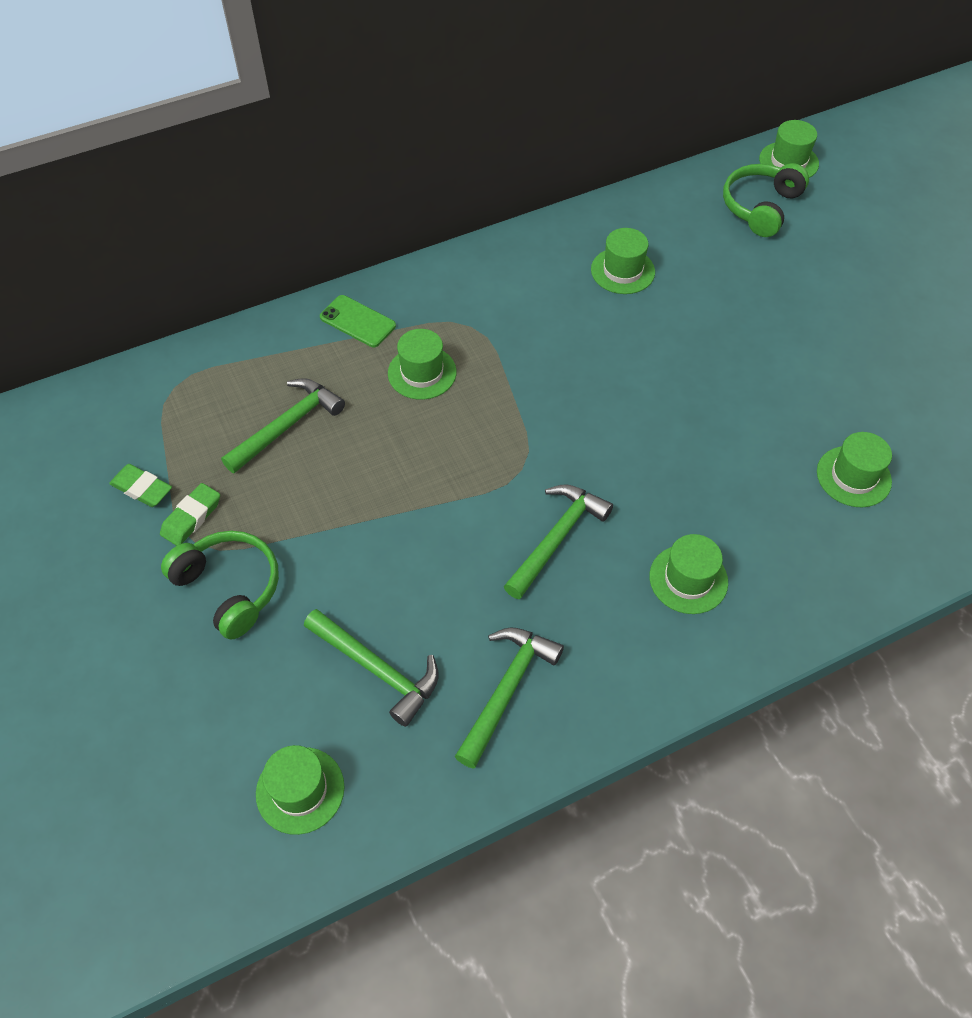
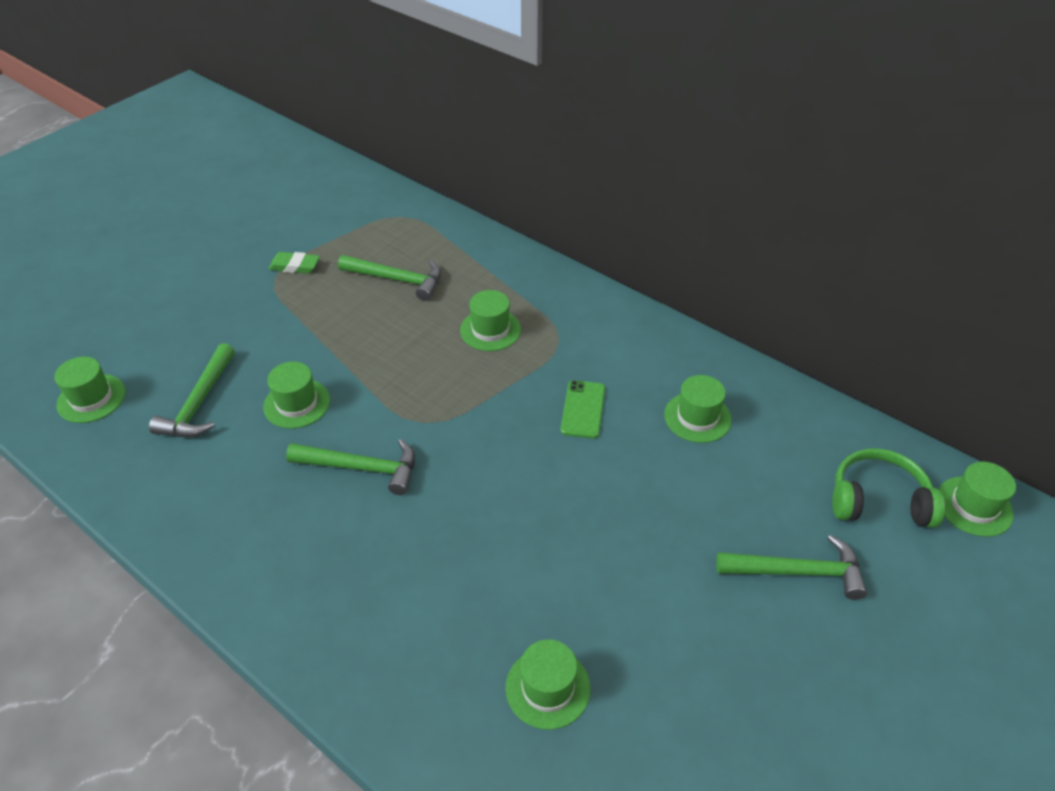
camera: 65 degrees right, 10 degrees down
(142, 488) = (309, 236): green eraser -> none
(230, 587) = (244, 305): green headphones -> none
(357, 321) = (520, 277): green phone -> green phone (583, 409)
(506, 689) = (202, 483): green hammer -> green hammer (798, 571)
(688, 579) = (356, 575): green hat -> green hat (297, 403)

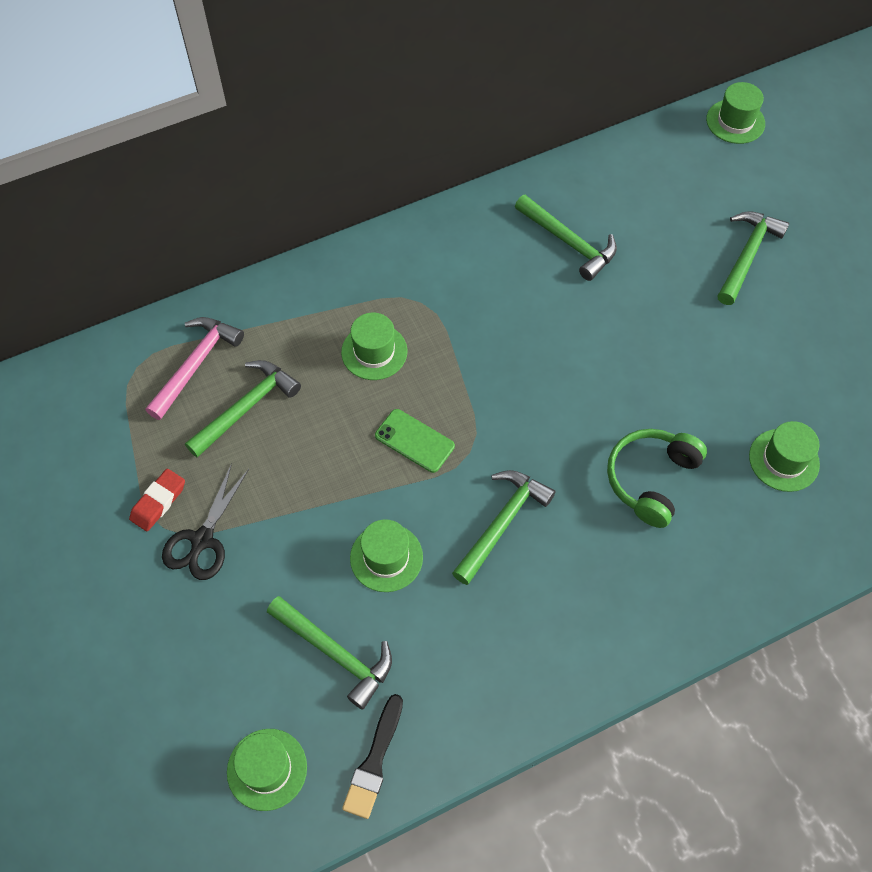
camera: 65 degrees left, 15 degrees up
(109, 459) = (374, 761): none -> black brush
(272, 298) = (202, 540): none -> black scissors
(295, 266) = (158, 502): green eraser -> red eraser
(421, 242) = (196, 364): none -> pink hammer
(583, 409) = (518, 320): green phone -> green phone (414, 441)
(697, 417) = (569, 242): green hat -> green hammer
(878, 500) = (705, 172): green headphones -> green headphones (651, 479)

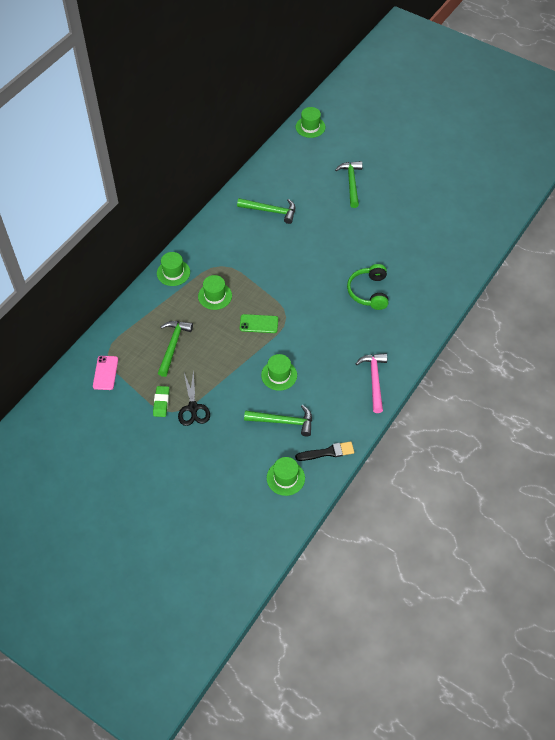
camera: 30 degrees left, 5 degrees down
(109, 400) = (105, 373): none -> pink phone
(158, 502) = (161, 403): red eraser -> green eraser
(196, 364) = (135, 339): pink hammer -> pink hammer (374, 380)
(374, 761) = (327, 452): black brush -> black brush turned 90 degrees counterclockwise
(502, 523) = (318, 338): green hammer -> none
(784, 460) = (417, 259): green hat -> green hat (173, 272)

